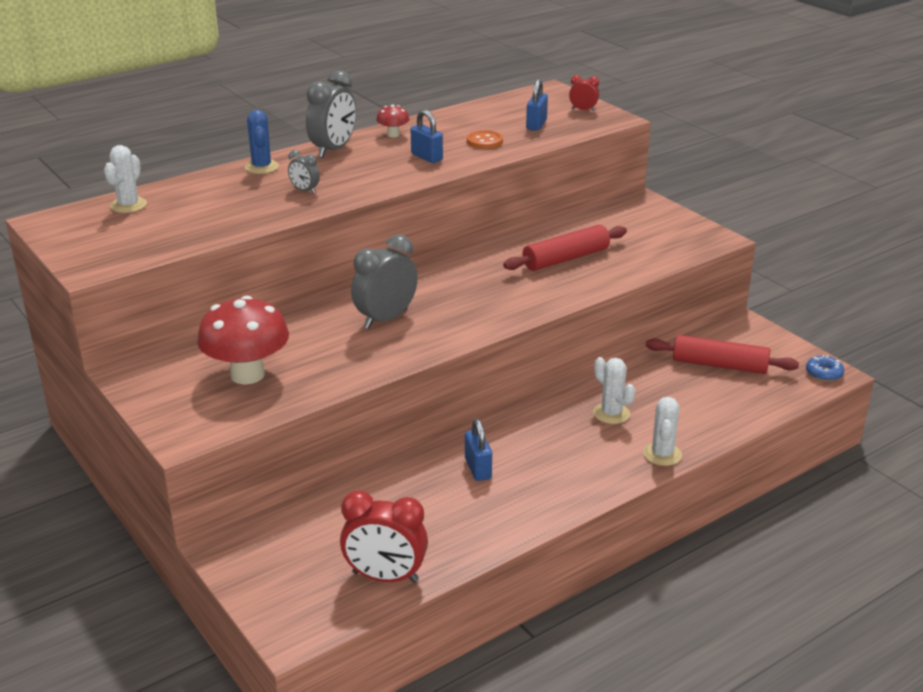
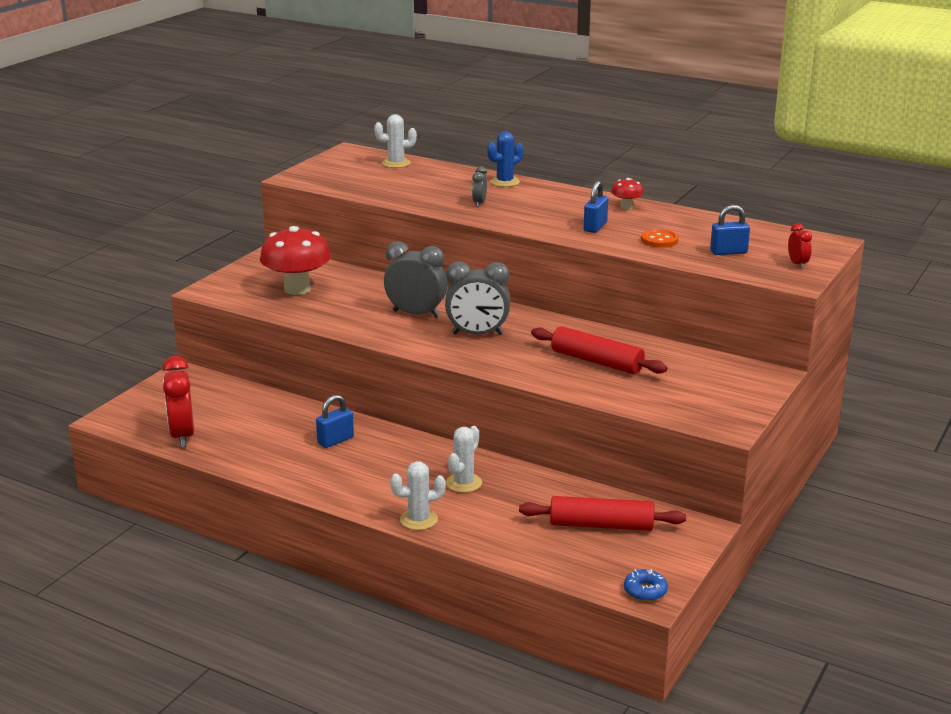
camera: 65 degrees right, 5 degrees down
(333, 150) = (567, 195): grey clock -> grey clock (477, 334)
(719, 365) = (601, 525): red rolling pin -> red rolling pin turned 75 degrees counterclockwise

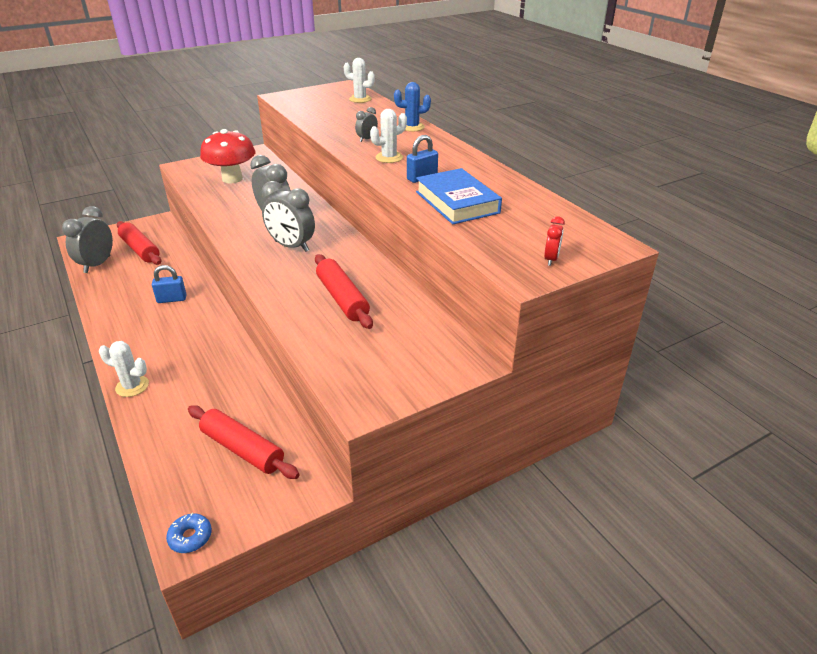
camera: 30 degrees right, 10 degrees up
(182, 436) = (97, 264): red clock -> grey clock
(212, 407) = (140, 249): none -> red rolling pin
(464, 483) = (201, 366): white cactus -> white cactus (389, 157)
(626, 207) = (474, 167): red mushroom -> none
(659, 240) = (457, 202): orange button -> blue book
(728, 252) = (501, 229): blue padlock -> none

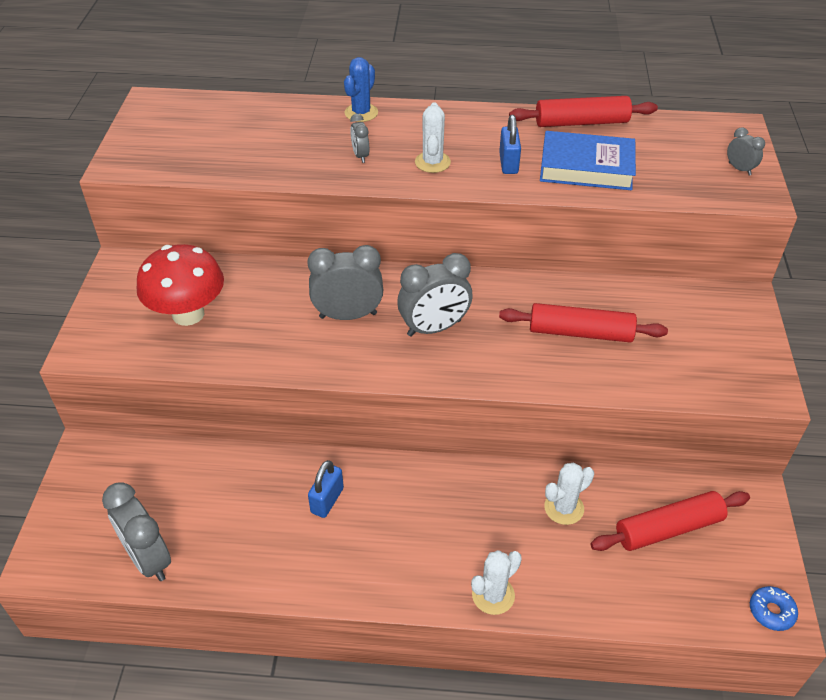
camera: 55 degrees left, 10 degrees up
(140, 249) = (154, 496): red rolling pin -> red rolling pin (581, 122)
(360, 99) = (220, 110): white cactus -> white cactus (564, 508)
(551, 259) = (739, 169): red clock -> grey clock

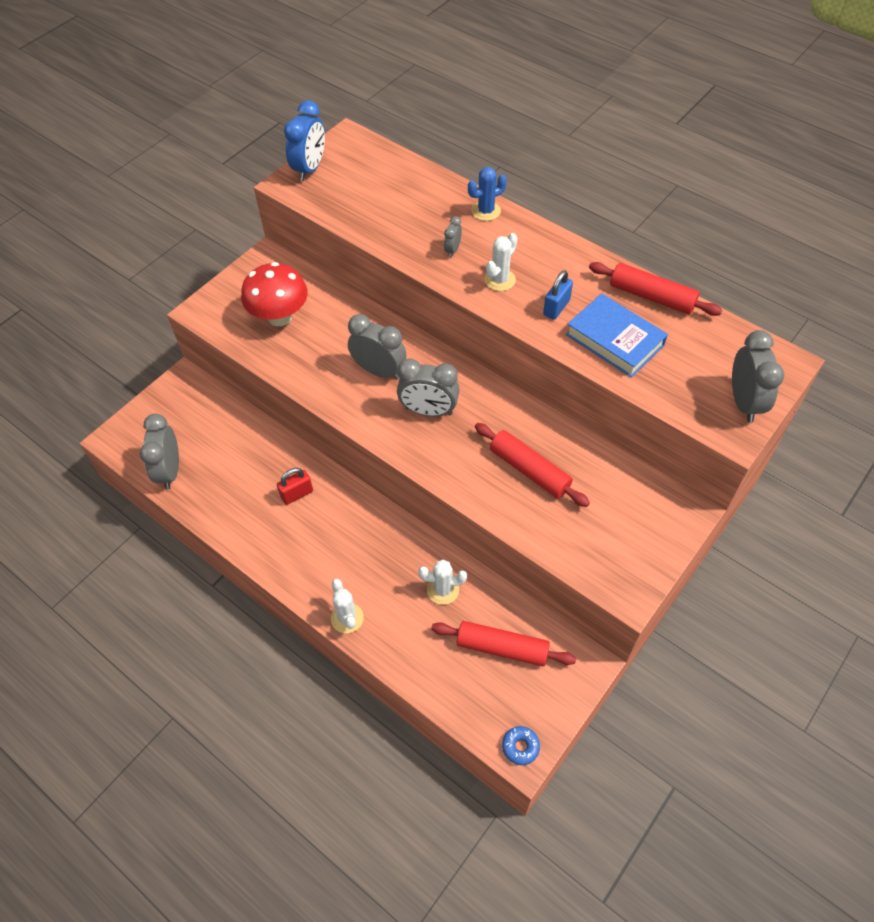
camera: 35 degrees right, 10 degrees up
(133, 142) = (310, 169): none -> blue clock
(327, 500) = (297, 494): blue padlock -> red padlock
(493, 595) = (347, 618): white cactus -> white cactus turned 75 degrees clockwise
(739, 169) = (744, 402): grey clock -> grey clock, size x2.00

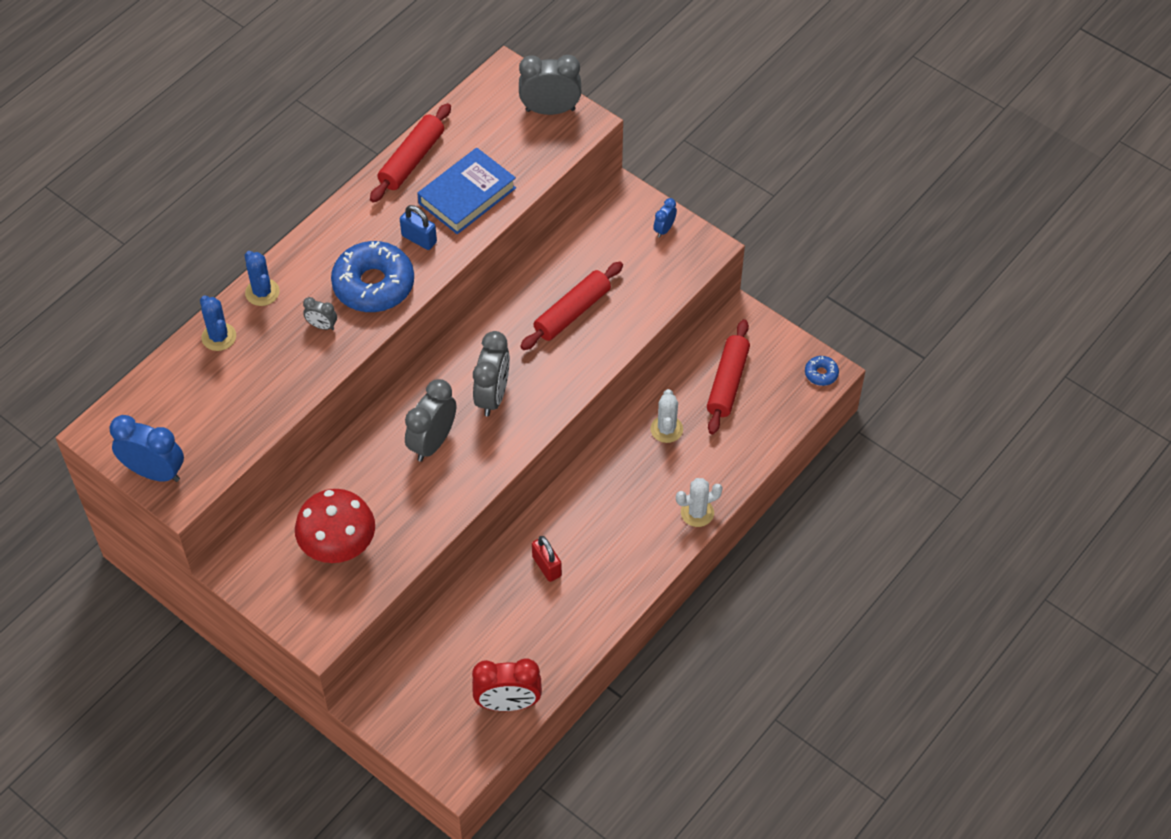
camera: 90 degrees left, 0 degrees up
(170, 471) = (508, 703): grey clock -> red clock
(438, 190) = (219, 337): none -> blue cactus
(500, 280) = (373, 285): white cactus -> blue donut
(647, 551) = (664, 229): none -> blue clock

